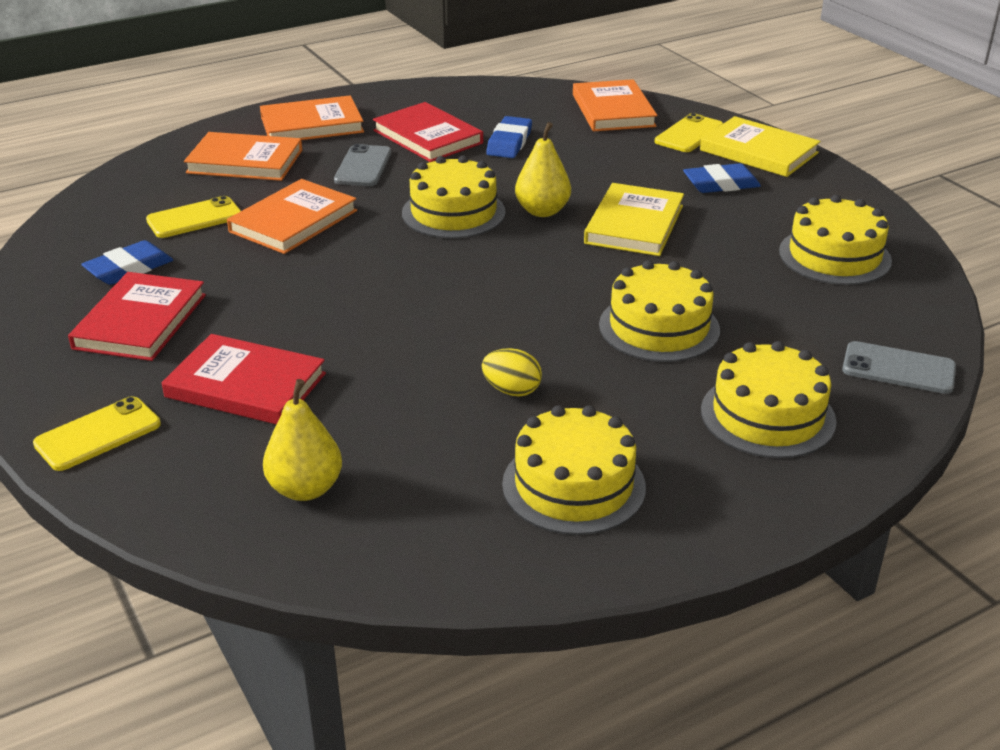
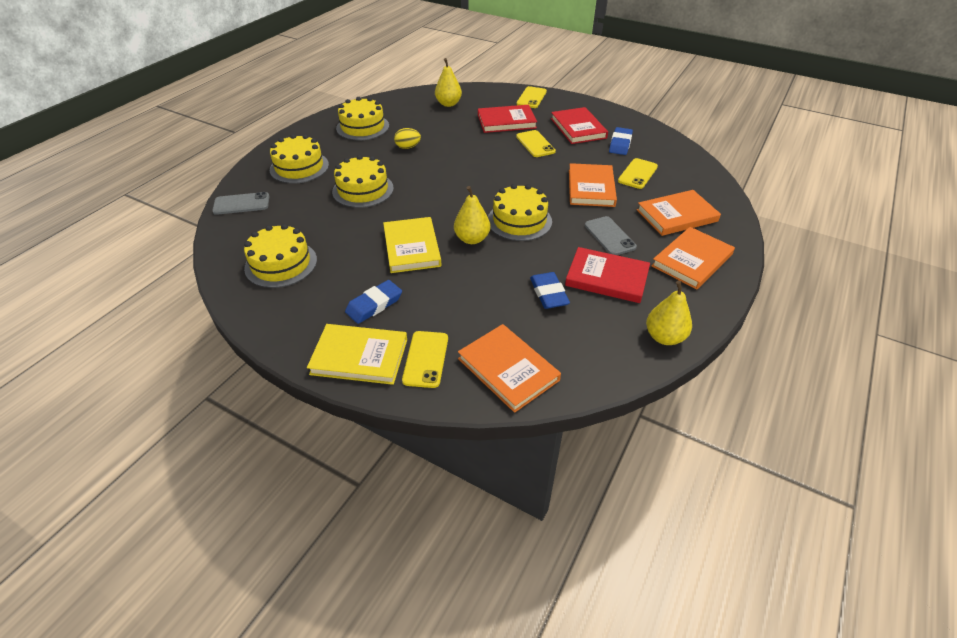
camera: 150 degrees right, 10 degrees up
(266, 315) = (535, 144): none -> yellow phone
(440, 91) = (664, 337): none -> yellow pear

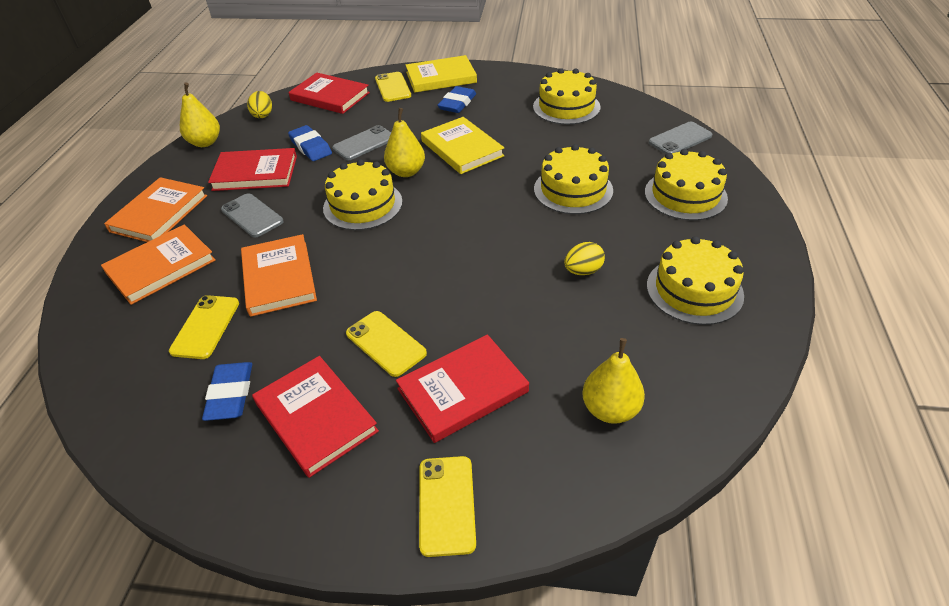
camera: 160 degrees right, 0 degrees up
(495, 281) = (364, 143): none -> grey phone
(508, 369) = (330, 96): orange book -> red book
(597, 363) = (263, 115): none -> yellow egg

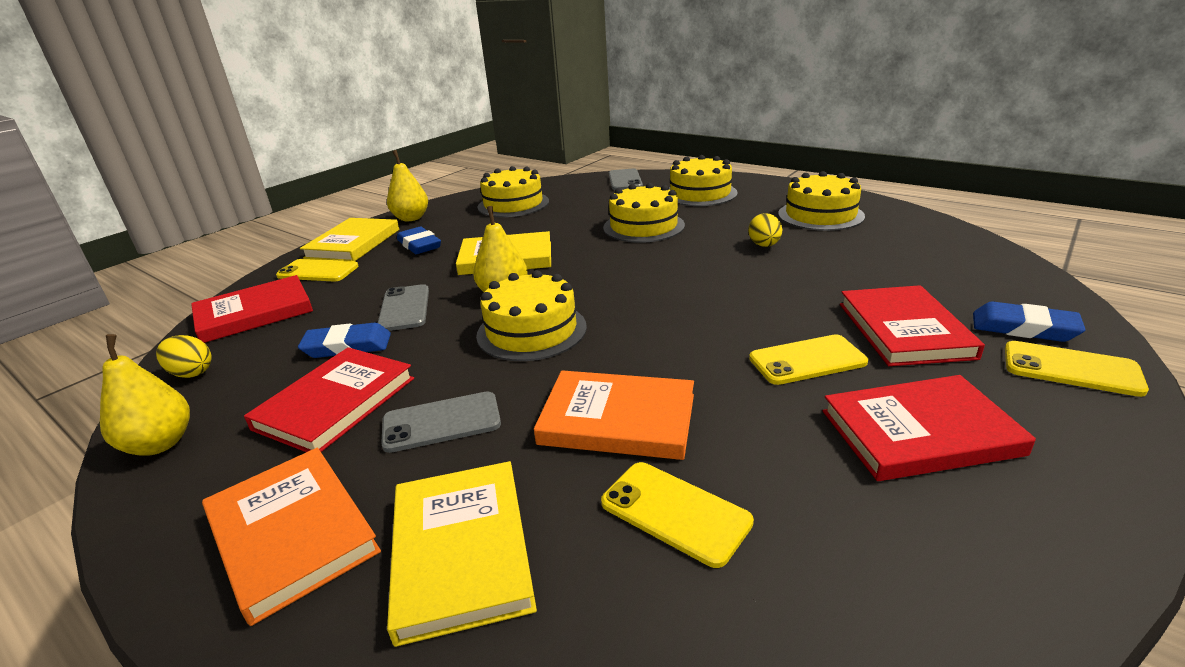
camera: 60 degrees left, 15 degrees down
(161, 267) = (461, 551): orange book -> yellow book
(230, 394) = (848, 506): blue eraser -> blue eraser (1023, 328)
(610, 409) = (951, 271): yellow pear -> yellow pear (411, 218)

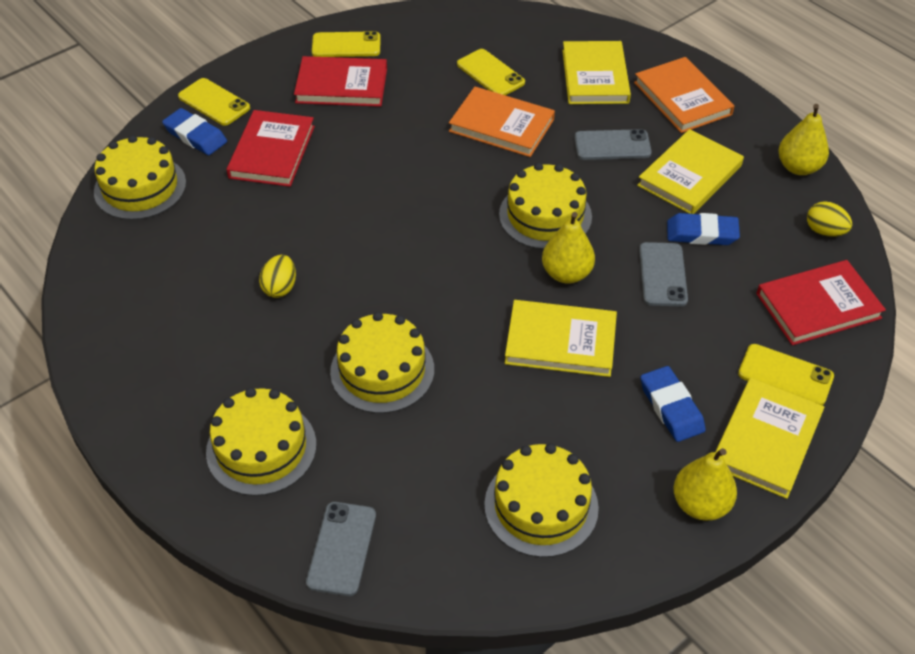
camera: 170 degrees left, 20 degrees up
(335, 403) = (690, 175): red book -> yellow book
(807, 360) = (359, 141): yellow phone -> yellow phone (346, 45)
(820, 215) = (170, 334): yellow cake -> yellow cake (140, 187)

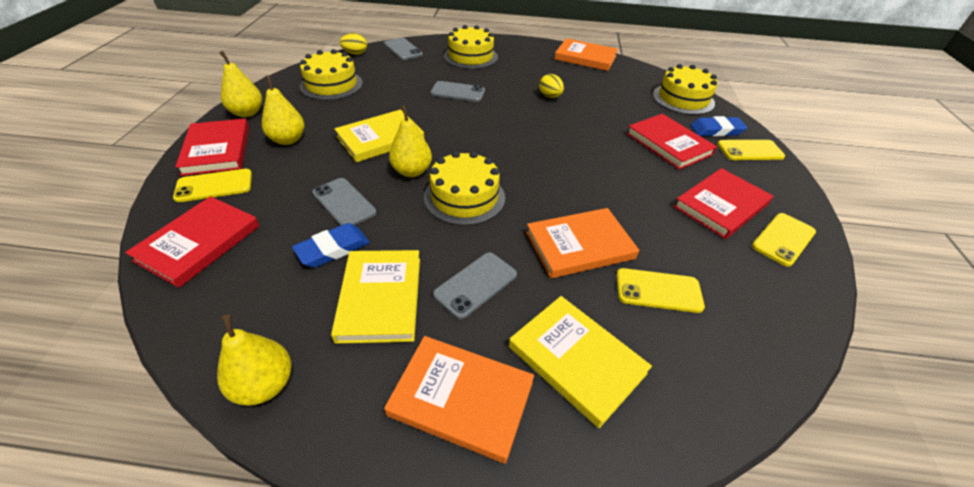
camera: 135 degrees right, 5 degrees down
(107, 331) = (585, 57): none -> orange book
(382, 370) = (458, 92): yellow cake -> grey phone
(671, 407) = (288, 140): blue eraser -> yellow pear
(766, 440) = (217, 150): yellow book -> red book
(824, 231) = (208, 317): yellow egg -> yellow egg (355, 53)

